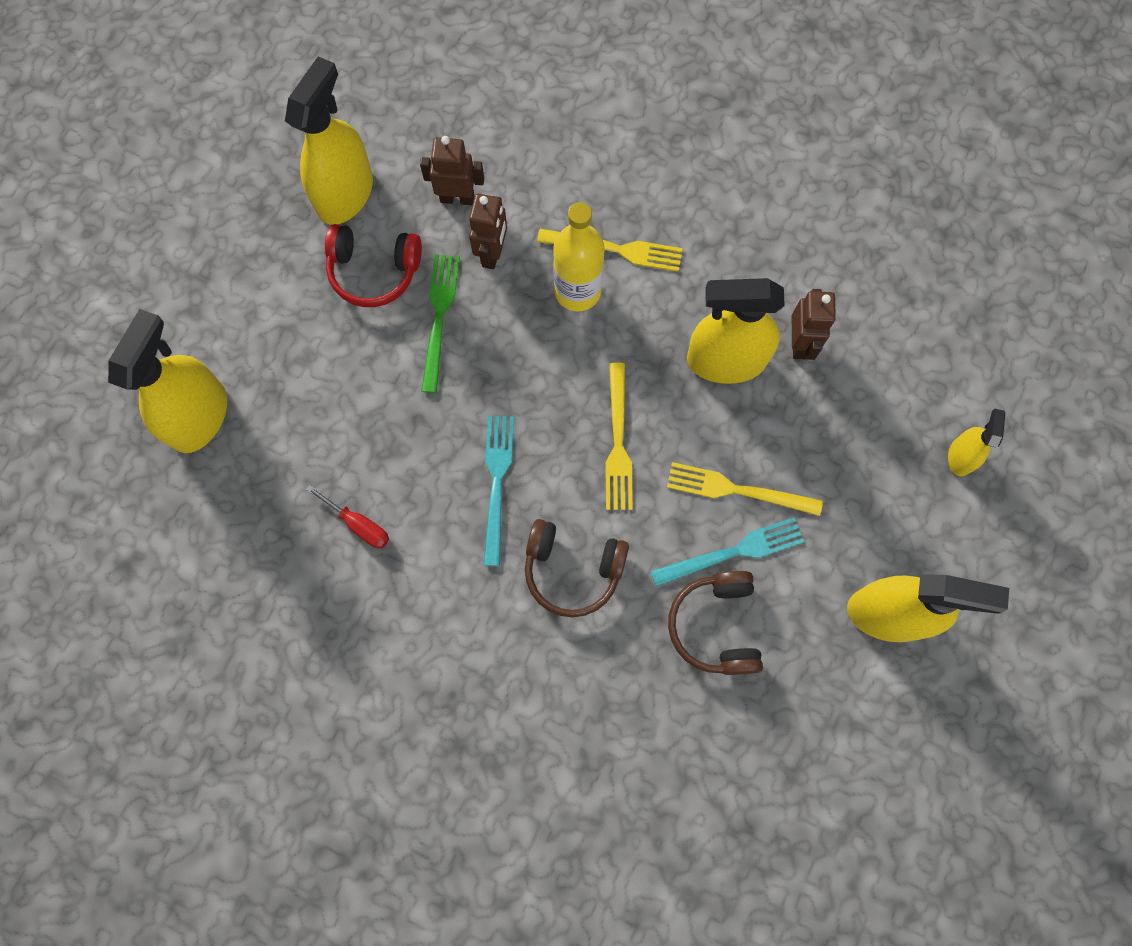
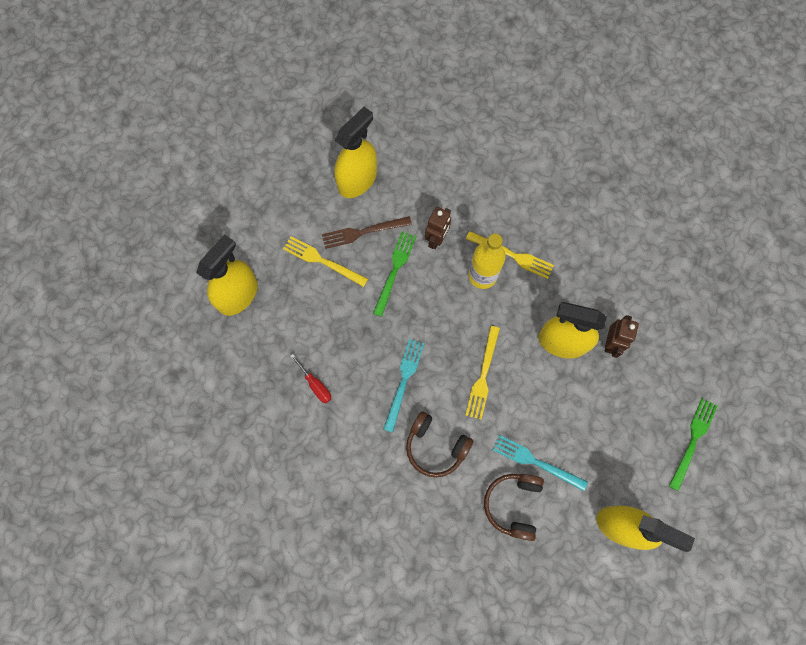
camera: 15 degrees right, 0 degrees up
(374, 271) = (363, 232): red headphones -> brown fork
(457, 198) = (424, 199): brown robot -> none
(733, 552) = (536, 462): turquoise fork -> turquoise fork turned 150 degrees counterclockwise
(737, 490) = (548, 424): yellow fork -> yellow fork (322, 261)
(960, 456) = (693, 440): yellow spray bottle -> green fork

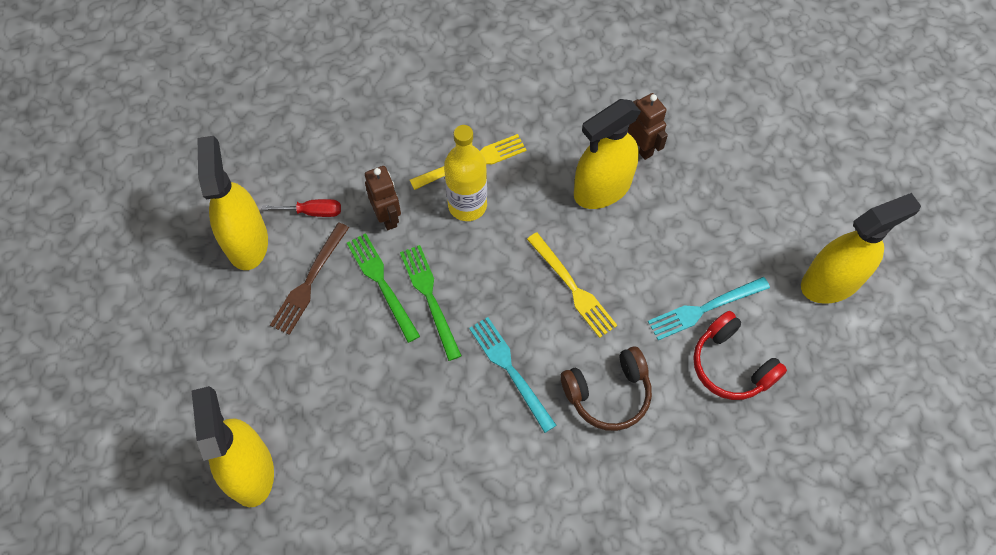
camera: 50 degrees left, 10 degrees down
(315, 384) = (432, 467): red screwdriver -> red screwdriver (312, 212)
(322, 261) = (300, 348): yellow fork -> none
(513, 504) = (731, 365): brown headphones -> red headphones
(693, 440) = (795, 155): green fork -> green fork (430, 297)

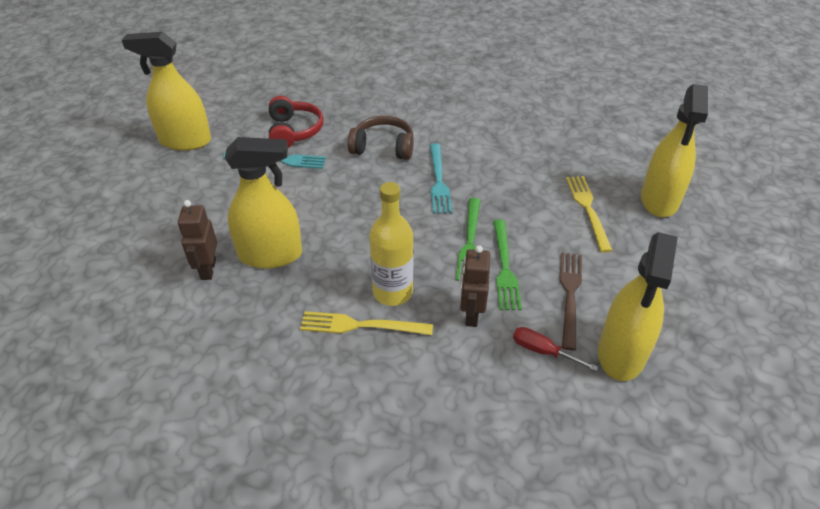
camera: 150 degrees left, 20 degrees down
(309, 282) = (570, 295): brown fork -> brown fork turned 45 degrees counterclockwise
(573, 288) = (355, 205): yellow fork -> yellow fork (588, 209)

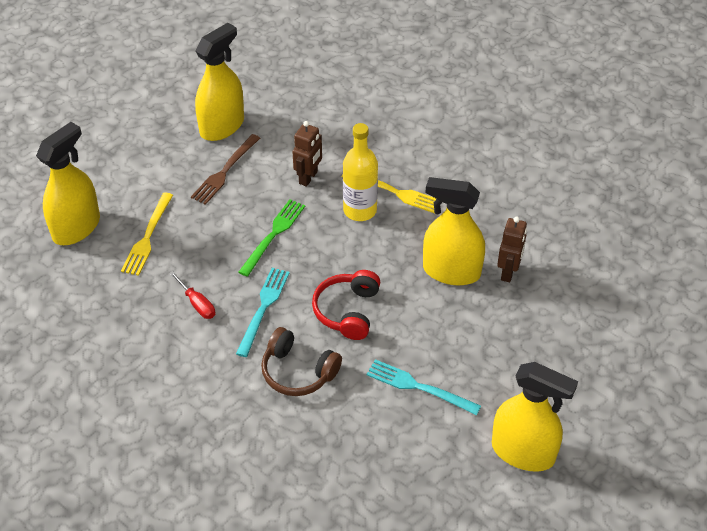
camera: 160 degrees left, 5 degrees up
(294, 131) = (390, 430): red headphones -> red headphones (347, 311)
(505, 267) = (259, 205): green fork -> none
(543, 351) = (274, 141): red screwdriver -> red screwdriver (197, 304)

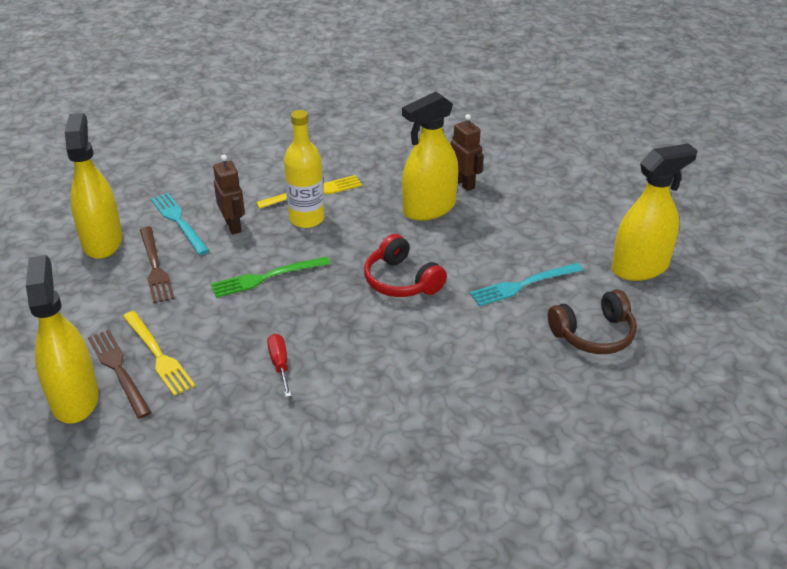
camera: 50 degrees left, 10 degrees down
(117, 228) = (118, 370): none -> brown fork
(197, 304) = (280, 364): red screwdriver -> red screwdriver turned 105 degrees counterclockwise
(263, 308) = (337, 326): turquoise fork -> turquoise fork (179, 221)
(273, 235) = (266, 277): green fork -> green fork turned 90 degrees counterclockwise
(298, 372) = (431, 343): brown headphones -> brown headphones (594, 334)

